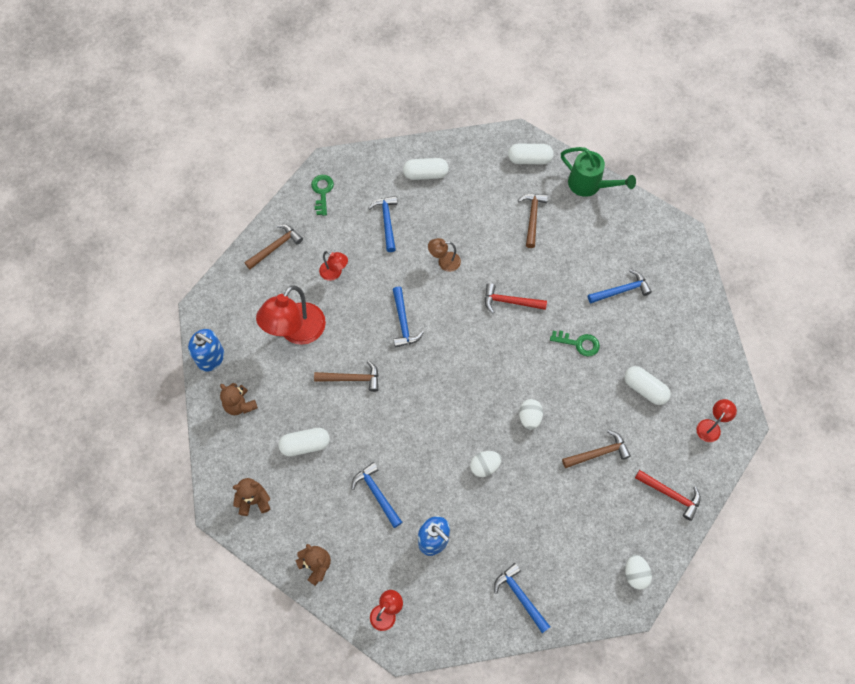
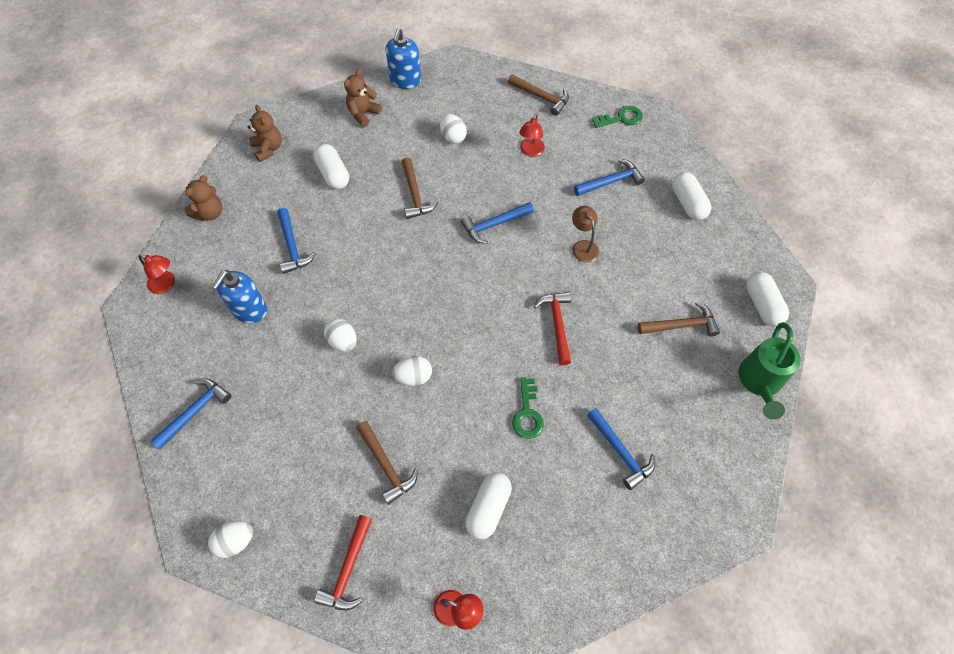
camera: 75 degrees right, 5 degrees down
(296, 332) = (453, 137): red lamp -> white egg
(377, 494) = (292, 246): blue hammer -> blue hammer turned 120 degrees clockwise

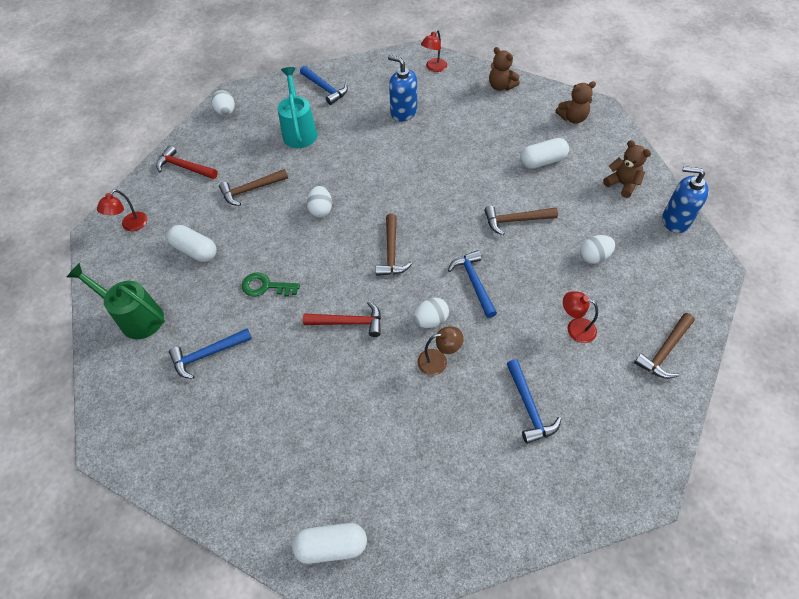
camera: 100 degrees right, 5 degrees down
(279, 428) = (299, 131): none -> turquoise watering can
(292, 246) = (462, 135): blue hammer -> none
(343, 341) = (363, 166): white egg -> white egg (431, 320)
(621, 118) = (636, 441): green key -> none
(681, 325) = (324, 442): brown hammer -> brown hammer (391, 252)
(688, 203) = (492, 493): white capsule -> none
(759, 382) = (237, 510): green watering can -> green watering can (136, 317)

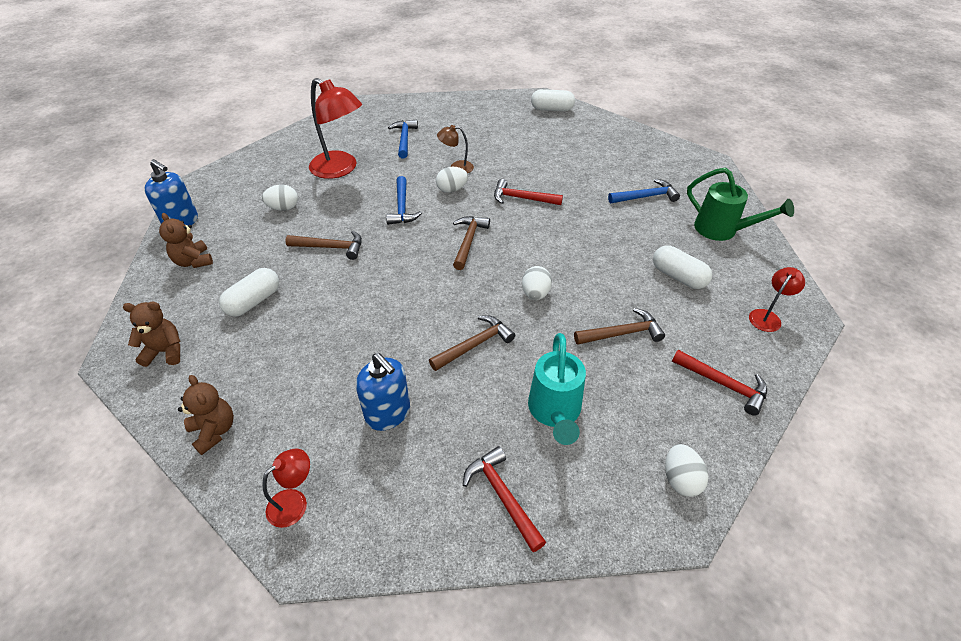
camera: 170 degrees left, 10 degrees down
(265, 286) = (597, 234): green key -> none
(325, 88) = (503, 496): blue hammer -> red hammer
(542, 161) = (254, 301): white capsule -> white capsule turned 45 degrees counterclockwise
(575, 328) = (340, 169): red lamp -> red lamp, size x2.01
(664, 351) = (287, 149): brown hammer -> brown hammer (474, 345)

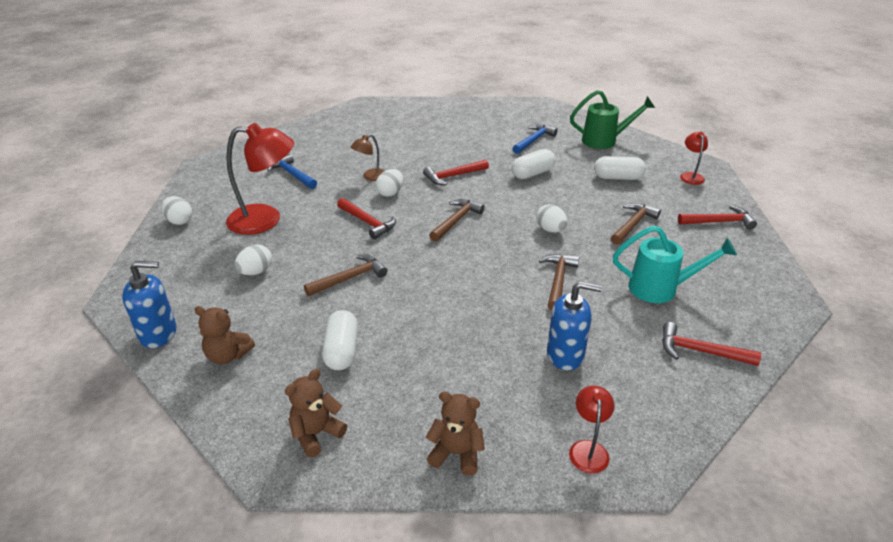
camera: 40 degrees left, 10 degrees down
(402, 207) = (367, 222): blue hammer -> red hammer
(468, 241) = (456, 221): brown hammer -> brown hammer turned 60 degrees clockwise
(552, 109) = (387, 109): white capsule -> white capsule (532, 173)
(555, 412) = (660, 288): turquoise watering can -> turquoise watering can turned 45 degrees counterclockwise
(680, 479) = (766, 281): white egg -> white egg (179, 221)

